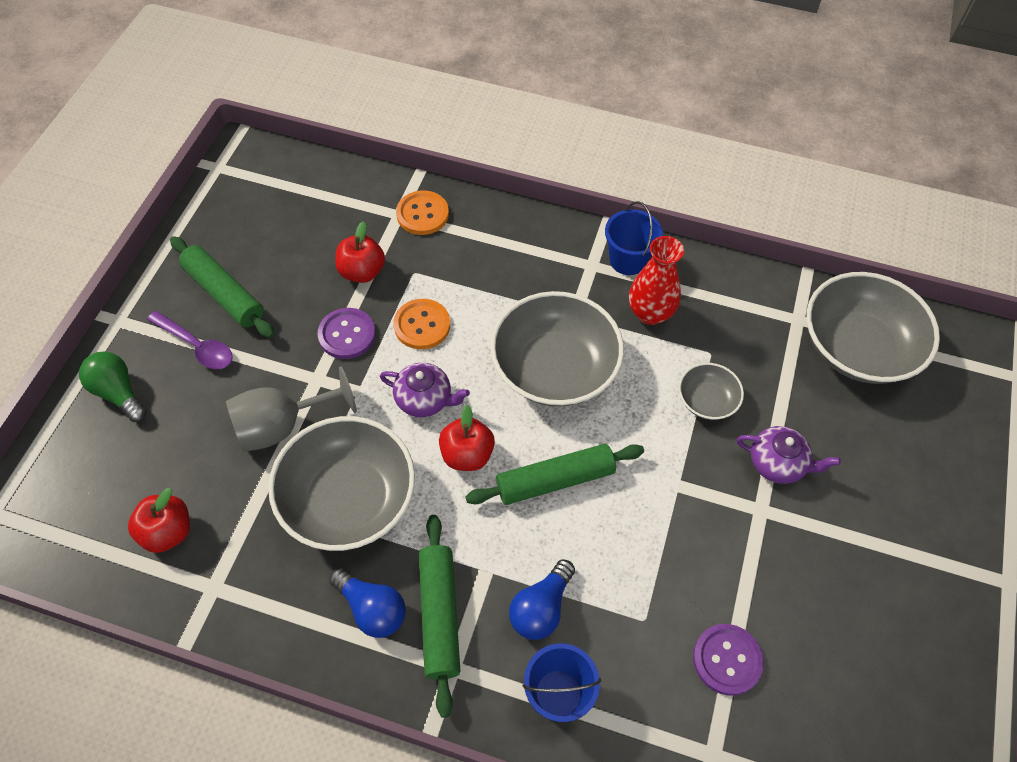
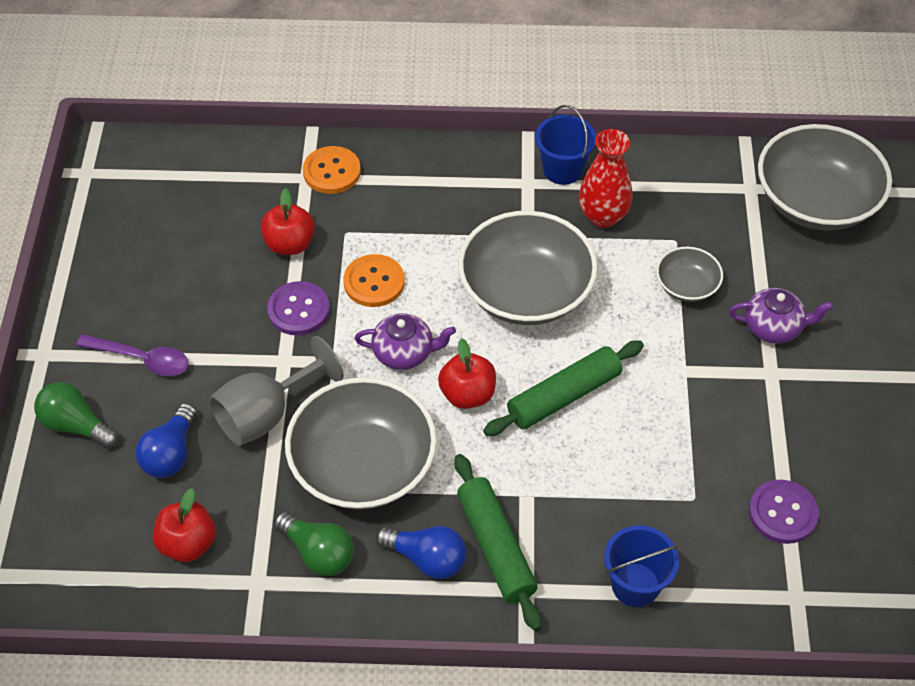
camera: 15 degrees left, 5 degrees down
(224, 294) = (149, 300): green rolling pin -> none
(277, 574) = (318, 553): none -> green light bulb
(541, 608) = (592, 514): blue light bulb -> blue light bulb (171, 454)

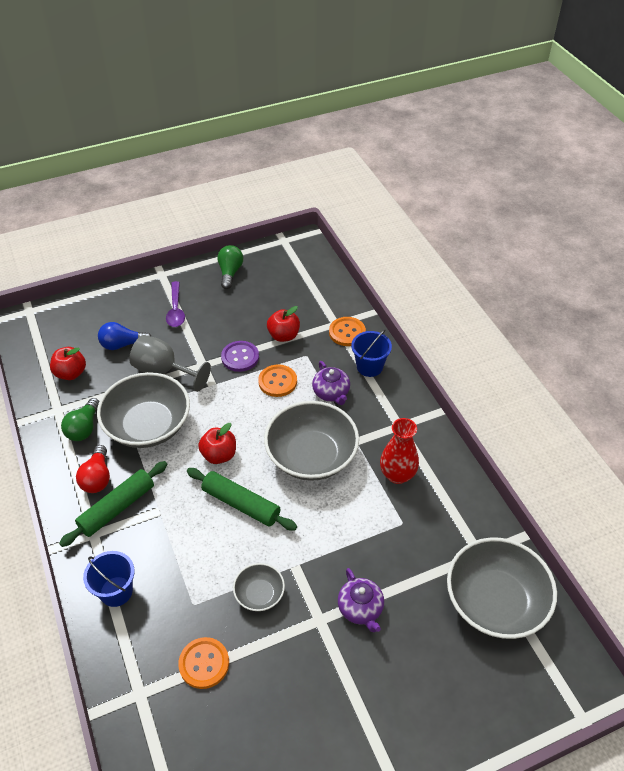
camera: 65 degrees right, 5 degrees down
(76, 425) = (124, 303): green light bulb -> green light bulb (230, 272)
(404, 353) = (234, 414): purple teapot -> purple teapot (331, 393)
(427, 559) = (97, 478): blue light bulb -> red light bulb
(562, 169) = (422, 440): blue bucket -> blue bucket (369, 367)
(686, 286) = (366, 543): grey bowl -> grey bowl (259, 594)
(782, 513) = (204, 663): purple button -> orange button

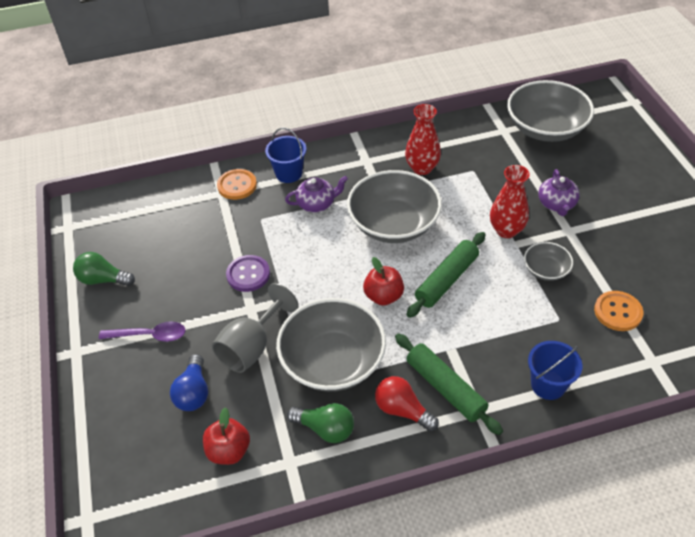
camera: 80 degrees left, 0 degrees up
(97, 478) = (402, 410): red light bulb -> red light bulb turned 150 degrees counterclockwise
(277, 382) = (292, 244): orange button -> none
(283, 335) = (226, 235): red apple -> none
(313, 556) = (506, 230): none -> red vase
(360, 608) = (556, 204): purple teapot -> purple teapot turned 105 degrees clockwise

